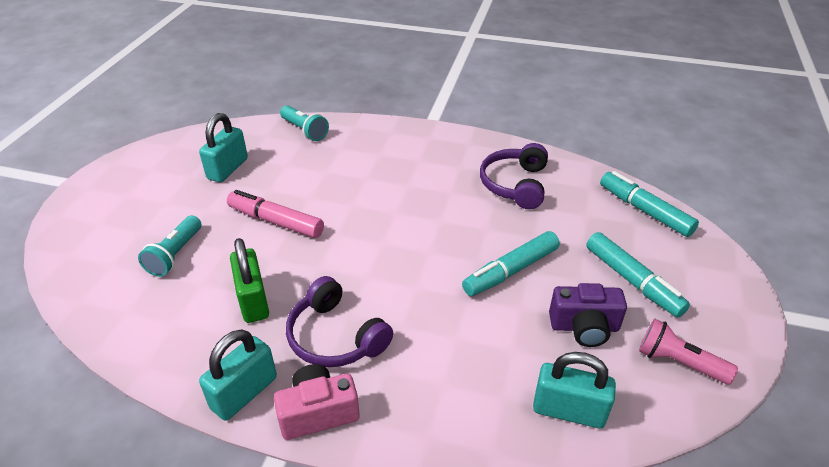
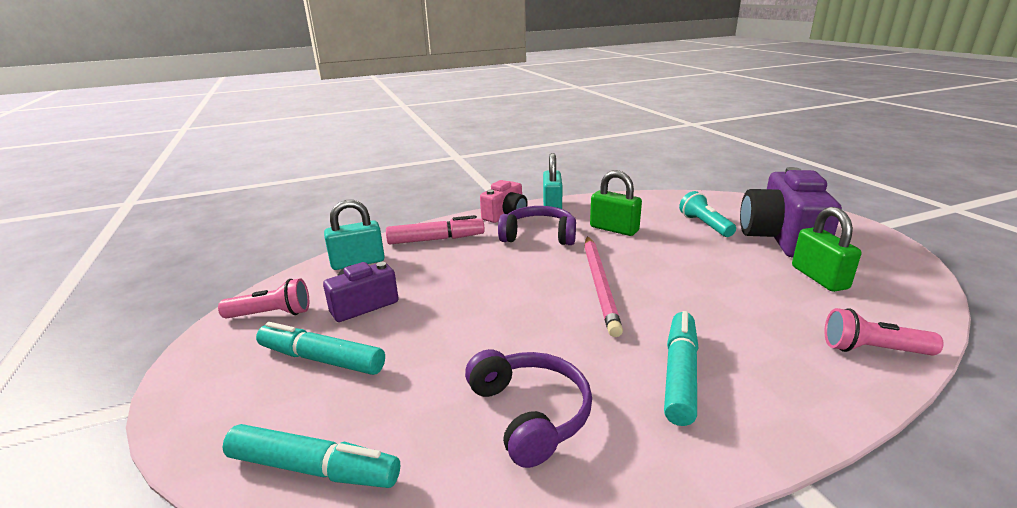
camera: 145 degrees right, 15 degrees down
(163, 207) = (781, 238): none -> purple camera
(228, 169) = (819, 277): turquoise padlock -> green padlock
(276, 221) = (691, 264): pink marker -> pink marker (436, 239)
(304, 130) = (872, 350): turquoise flashlight -> pink flashlight
(370, 241) = (600, 285): none -> pink pencil
(511, 271) = (453, 316): turquoise marker -> turquoise marker (680, 374)

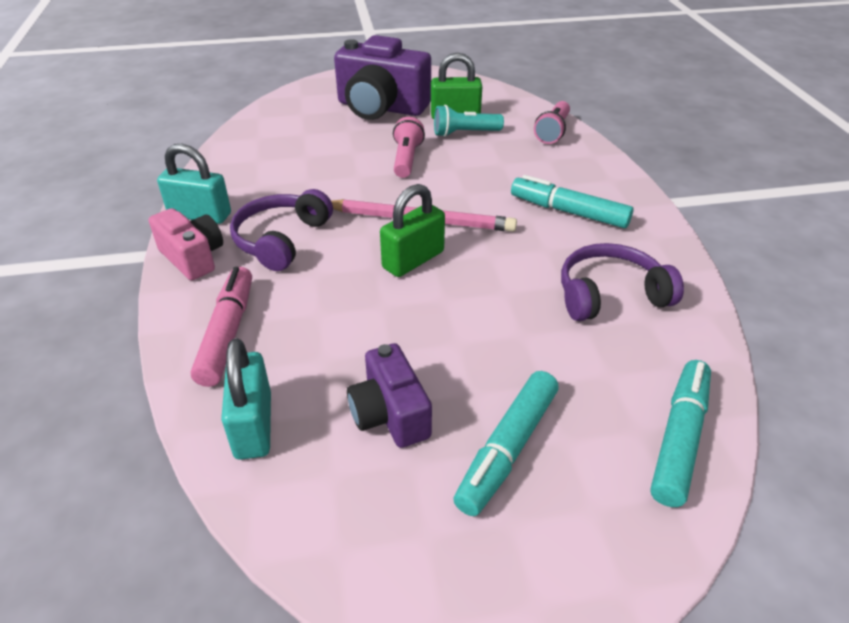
camera: 80 degrees left, 15 degrees up
(271, 314) = (377, 526): pink flashlight -> pink flashlight (406, 159)
(614, 229) = (300, 185): green padlock -> green padlock (413, 260)
(705, 225) = (330, 133): turquoise flashlight -> turquoise flashlight (464, 133)

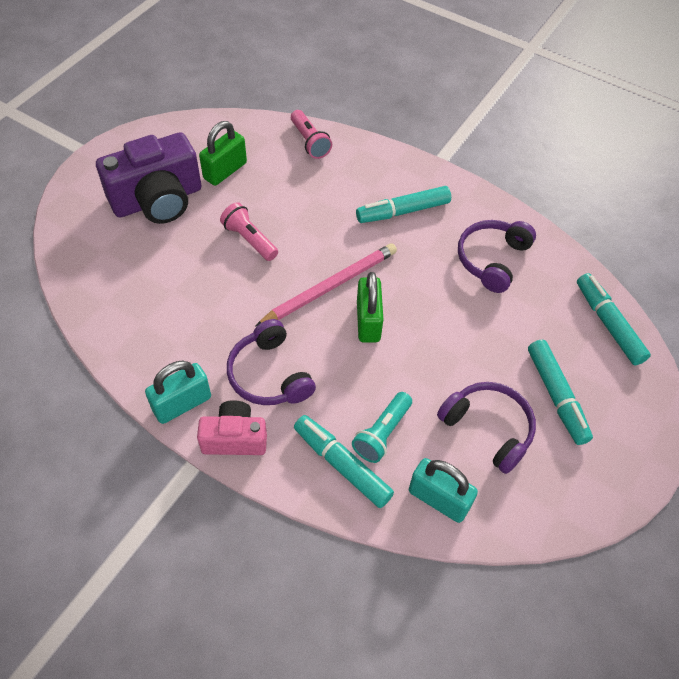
camera: 50 degrees left, 15 degrees up
(227, 333) = (342, 465): pink marker -> turquoise marker
(390, 414) = (488, 428): purple camera -> purple headphones
(464, 133) = (255, 184): turquoise flashlight -> turquoise flashlight (382, 433)

